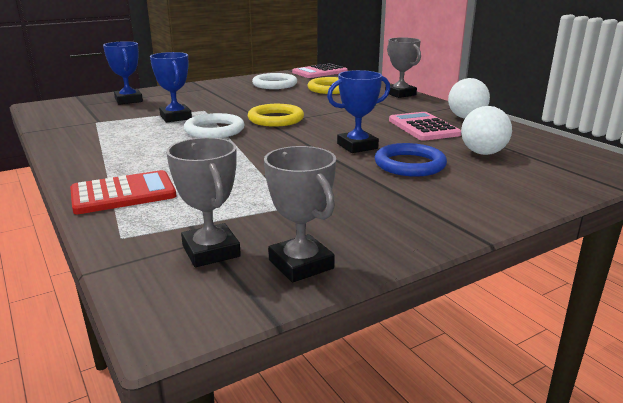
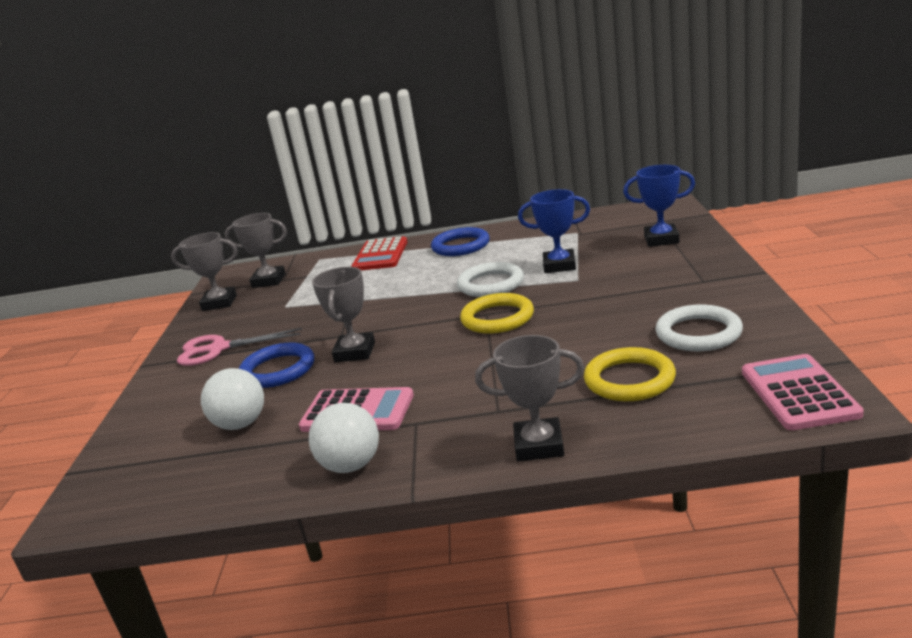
camera: 125 degrees right, 0 degrees up
(109, 157) = (460, 246): none -> blue ring
(357, 146) = (355, 352): blue trophy -> grey trophy
(408, 207) = (218, 349): none -> pink scissors

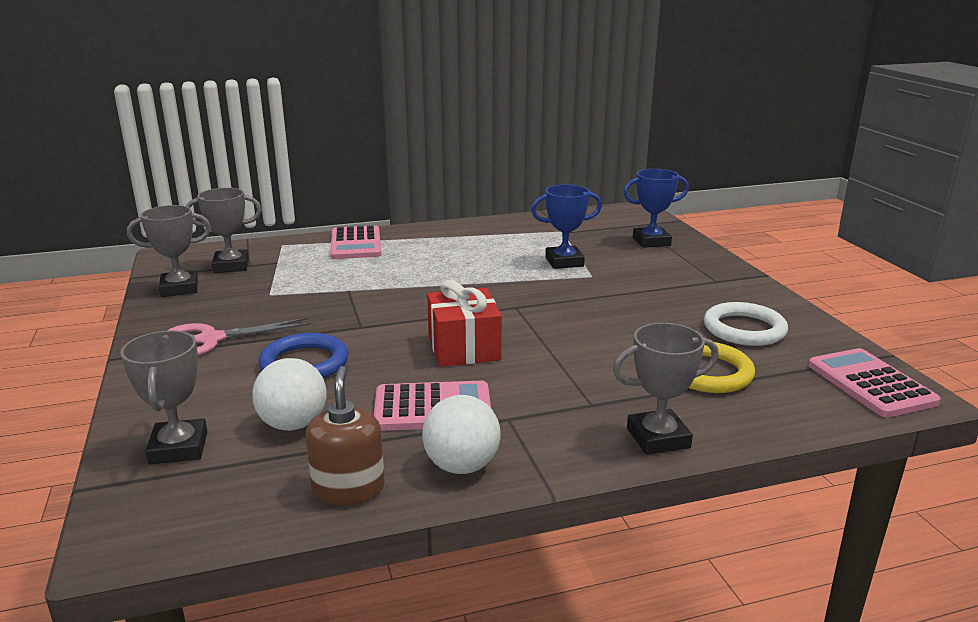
camera: 20 degrees left, 0 degrees up
(252, 481) = (348, 488): none -> brown soap dispenser
(355, 352) = (389, 344): grey trophy -> grey trophy (179, 448)
(380, 255) = (355, 244): red calculator -> pink calculator
(416, 355) = (464, 348): none -> red gift
(460, 246) = (444, 238): blue ring -> none
(491, 284) = (502, 277): white ring -> none
(497, 318) = (531, 311): yellow ring -> none

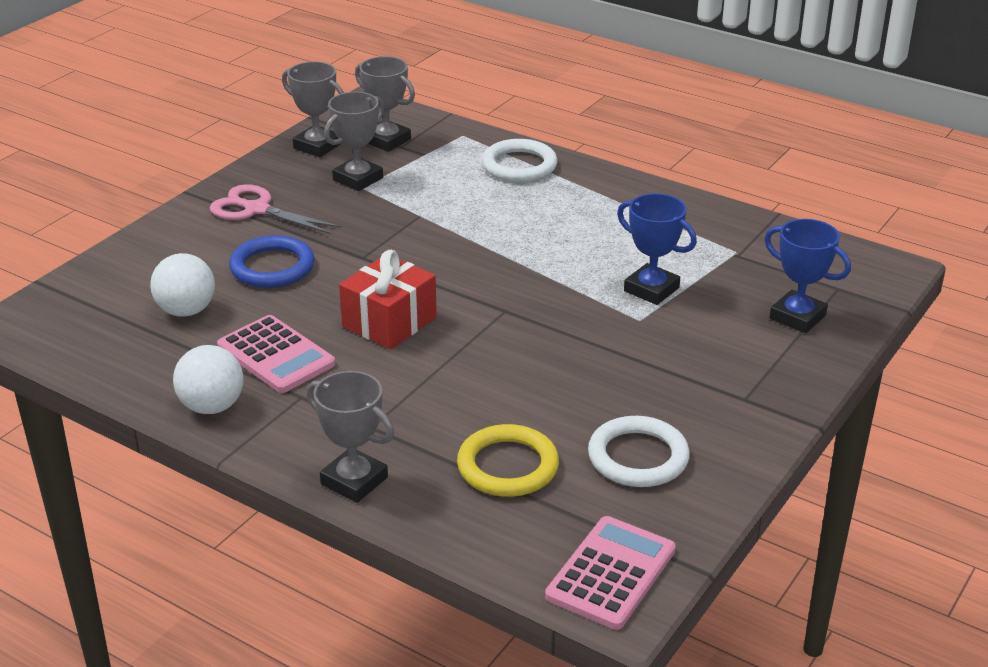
camera: 50 degrees right, 10 degrees up
(179, 448) = (111, 286): grey trophy -> grey trophy (358, 179)
(348, 488) = (136, 375): brown soap dispenser -> none
(355, 244) = (519, 166): pink calculator -> white ring

